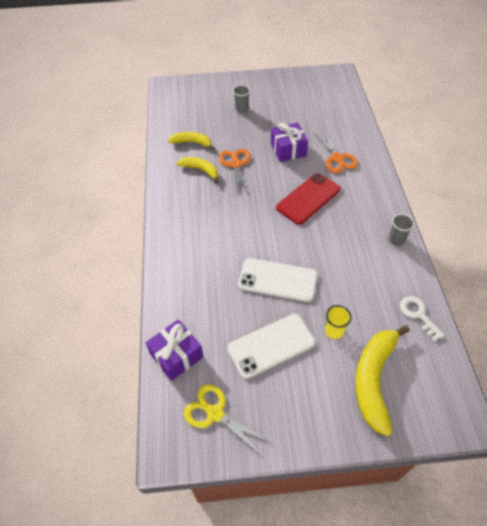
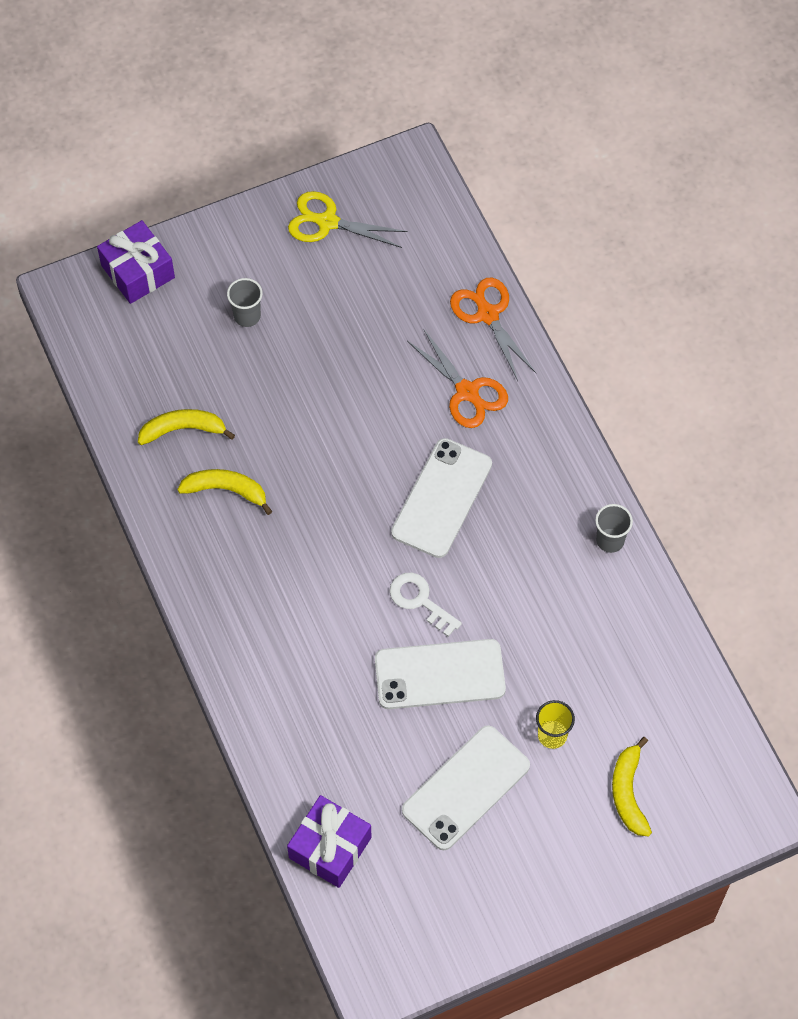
camera: 20 degrees left, 10 degrees up
(215, 413) = (420, 913): yellow scissors -> yellow scissors (327, 222)
(236, 164) = (286, 458): orange scissors -> orange scissors (487, 314)
(288, 149) = (371, 395): purple gift -> purple gift (138, 271)
(308, 198) = (441, 498): red phone -> white phone
(374, 379) = (628, 792): yellow banana -> yellow banana, size x0.58
(418, 314) = (670, 669): white key -> white key (419, 600)

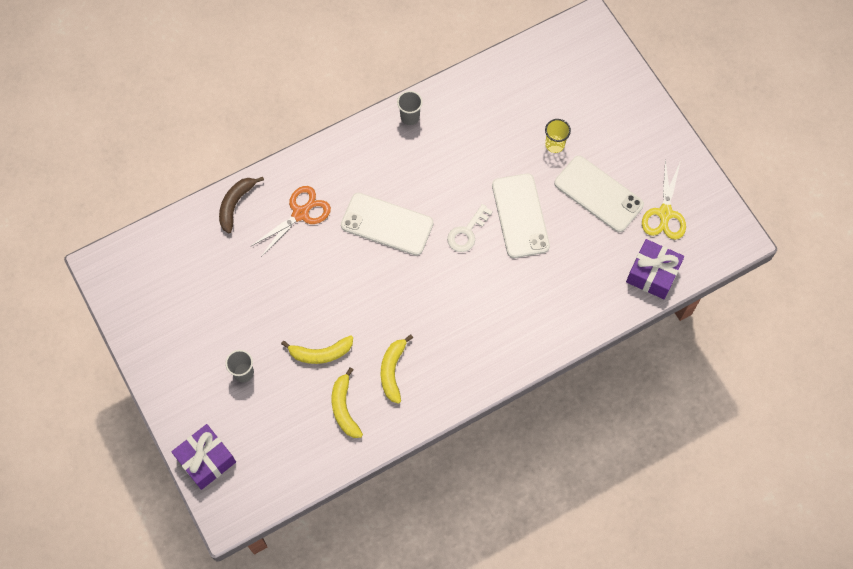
camera: 95 degrees left, 5 degrees up
(327, 222) = (158, 322): yellow scissors -> yellow scissors (665, 213)
(487, 314) = (235, 204): orange scissors -> brown banana
(628, 792) = (587, 98): yellow banana -> yellow banana (320, 353)

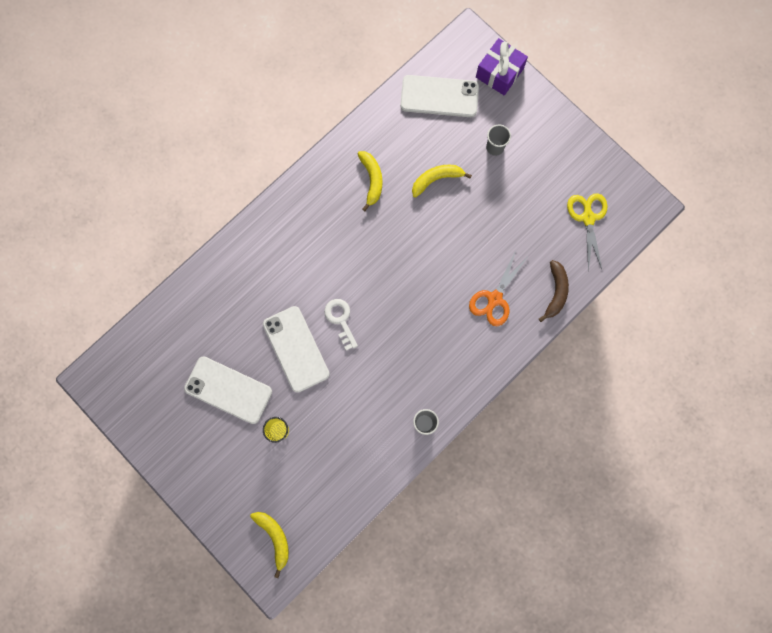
camera: 165 degrees right, 10 degrees up
(344, 408) = (402, 140): yellow banana -> yellow banana (274, 538)
(387, 224) = (414, 309): white phone -> white phone (439, 96)
(467, 232) = (340, 320): white key -> white key turned 45 degrees counterclockwise
(652, 274) = (165, 324): purple gift -> none
(665, 213) = (163, 386): yellow scissors -> yellow scissors (588, 218)

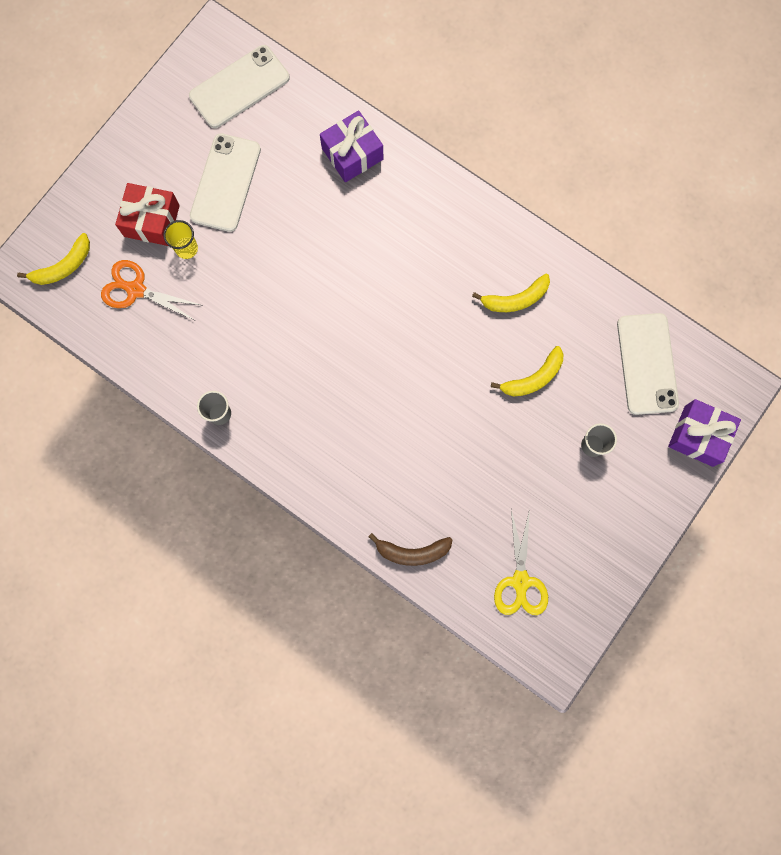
camera: 80 degrees right, 0 degrees up
(225, 283) = (352, 154): none -> purple gift
(249, 456) = (152, 221): none -> red gift
(296, 349) = (286, 249): white phone -> white phone (239, 87)
(340, 320) = (330, 293): white key -> none
(436, 179) = (533, 378): yellow banana -> yellow banana turned 90 degrees clockwise
(494, 299) = (390, 475): orange scissors -> orange scissors (136, 290)
(588, 218) = (520, 581): yellow scissors -> yellow scissors turned 105 degrees clockwise

